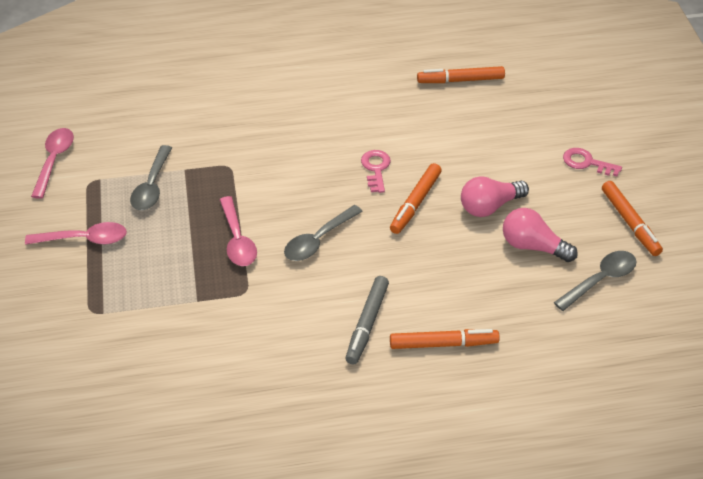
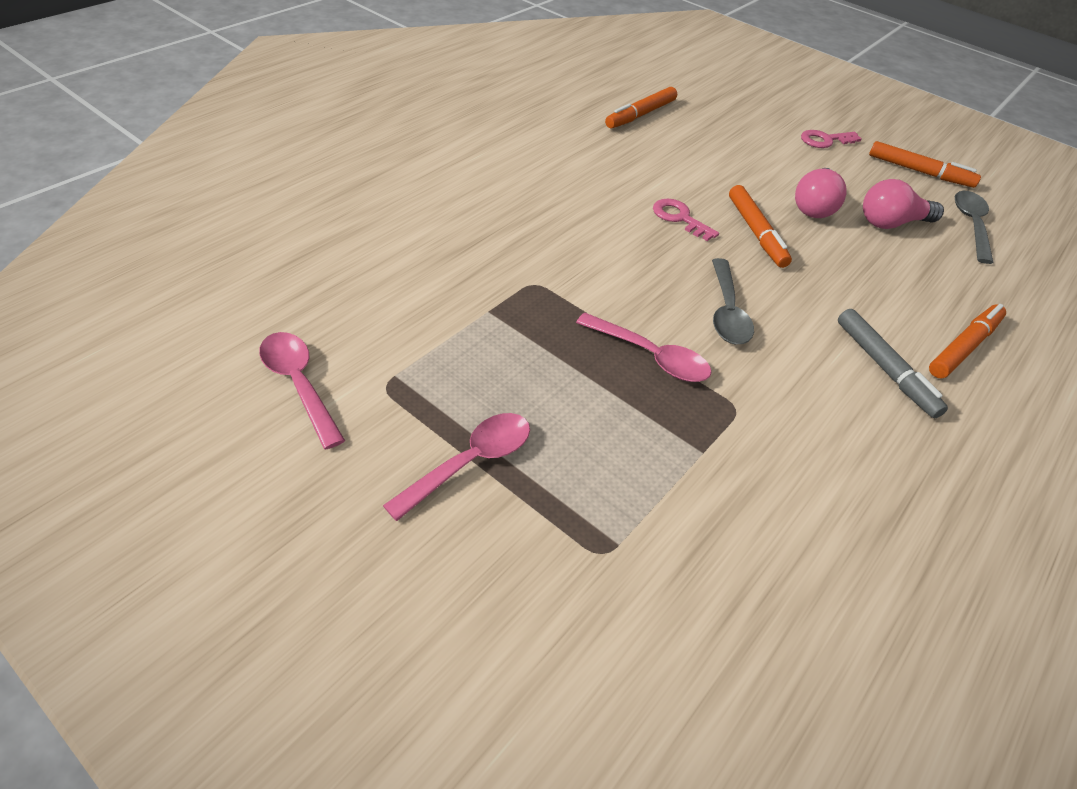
camera: 45 degrees left, 0 degrees up
(152, 186) = (474, 349): grey spoon -> none

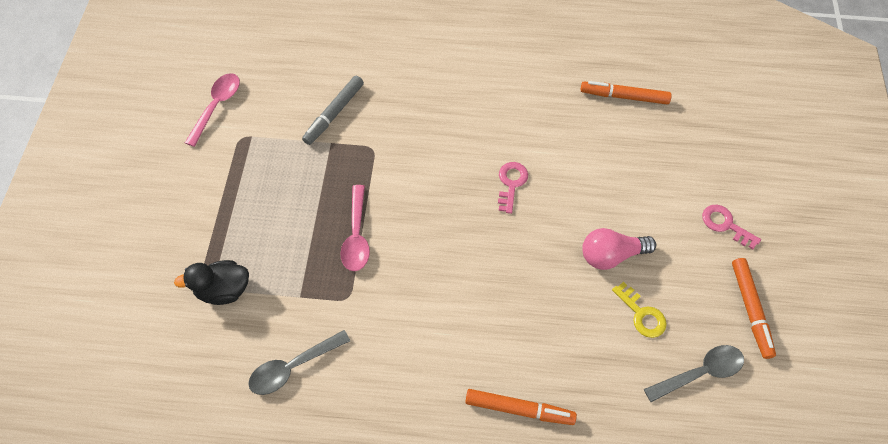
camera: 60 degrees right, 15 degrees up
(470, 462) = (218, 201): pink spoon -> none
(632, 529) = (224, 290): none -> black duck
(727, 312) = (432, 255): grey spoon -> grey spoon (293, 367)
(756, 232) = (538, 233): orange marker -> none
(884, 369) = (451, 365): grey marker -> grey marker (334, 113)
(891, 223) = (641, 314): pink light bulb -> yellow key

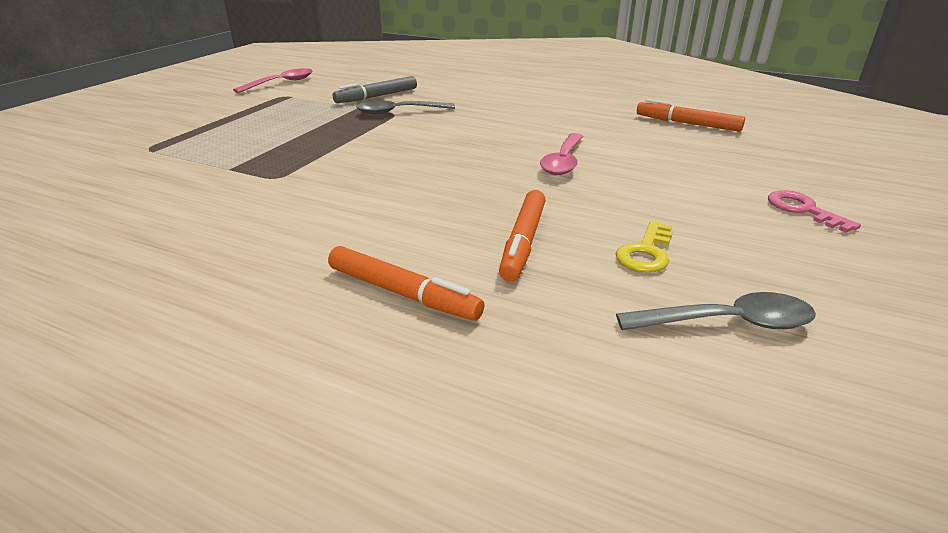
camera: 20 degrees right, 30 degrees down
(224, 290) = (163, 153): black duck -> none
(293, 367) = (163, 205): grey spoon -> grey spoon (399, 112)
(356, 236) = (328, 148): pink spoon -> pink spoon (563, 161)
(511, 183) = (523, 147): pink key -> none
(611, 255) = (623, 204): pink light bulb -> none
(641, 314) = (646, 252): yellow key -> yellow key turned 45 degrees clockwise
(750, 309) = (836, 281): orange marker -> orange marker (523, 242)

